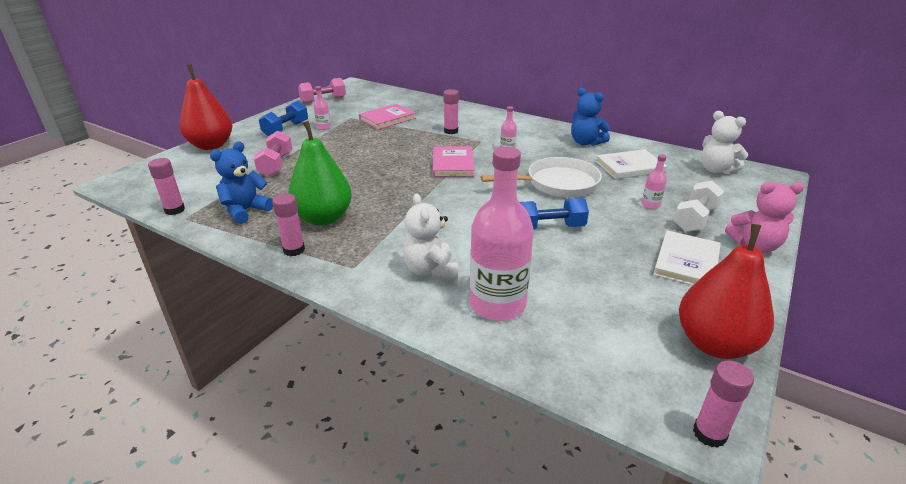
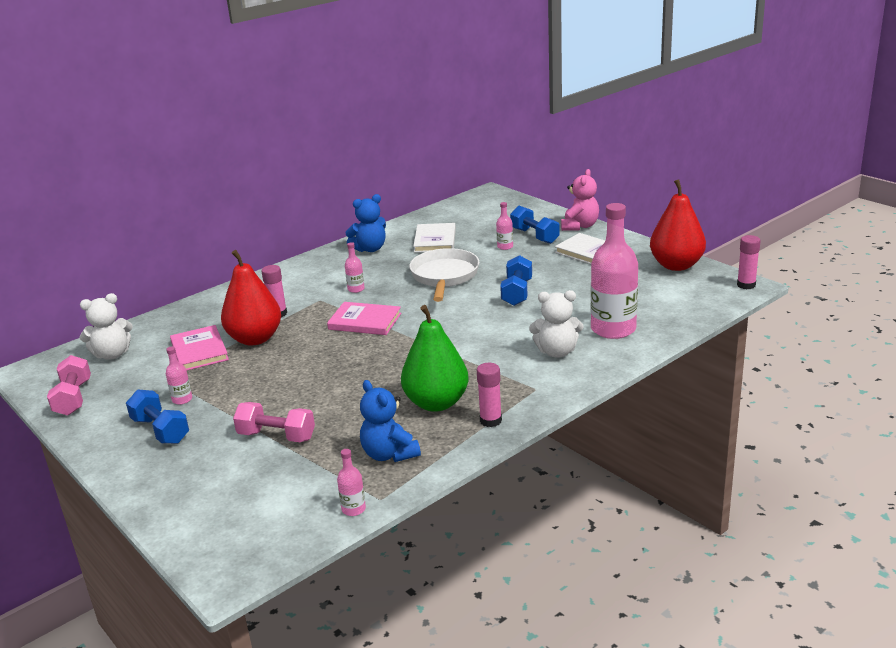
camera: 70 degrees left, 5 degrees down
(174, 210) = (353, 509): pink glue stick -> pink bottle
(211, 145) = (162, 495): red pear -> red pear (255, 339)
(695, 219) = (534, 236): white dumbbell -> blue dumbbell
(716, 170) = (465, 210): white teddy bear -> white teddy bear (112, 354)

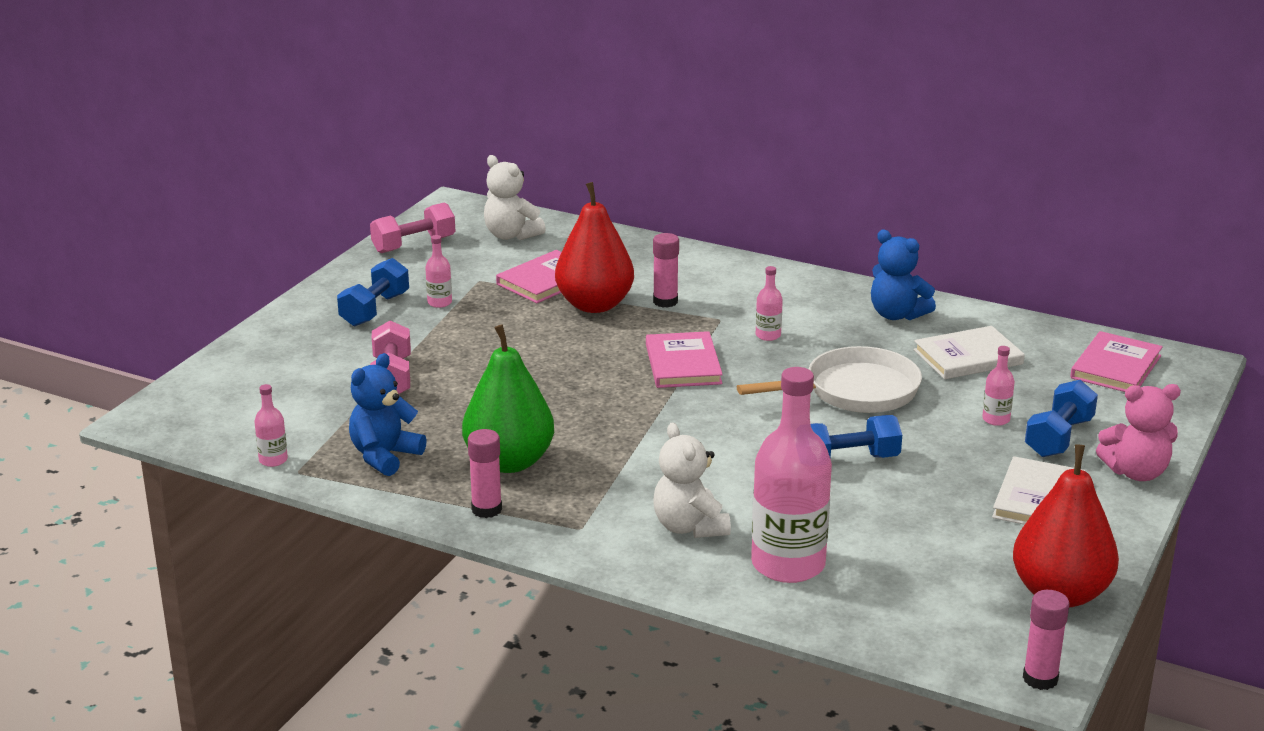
camera: 65 degrees right, 0 degrees up
(478, 209) = (1116, 367): none -> pink book

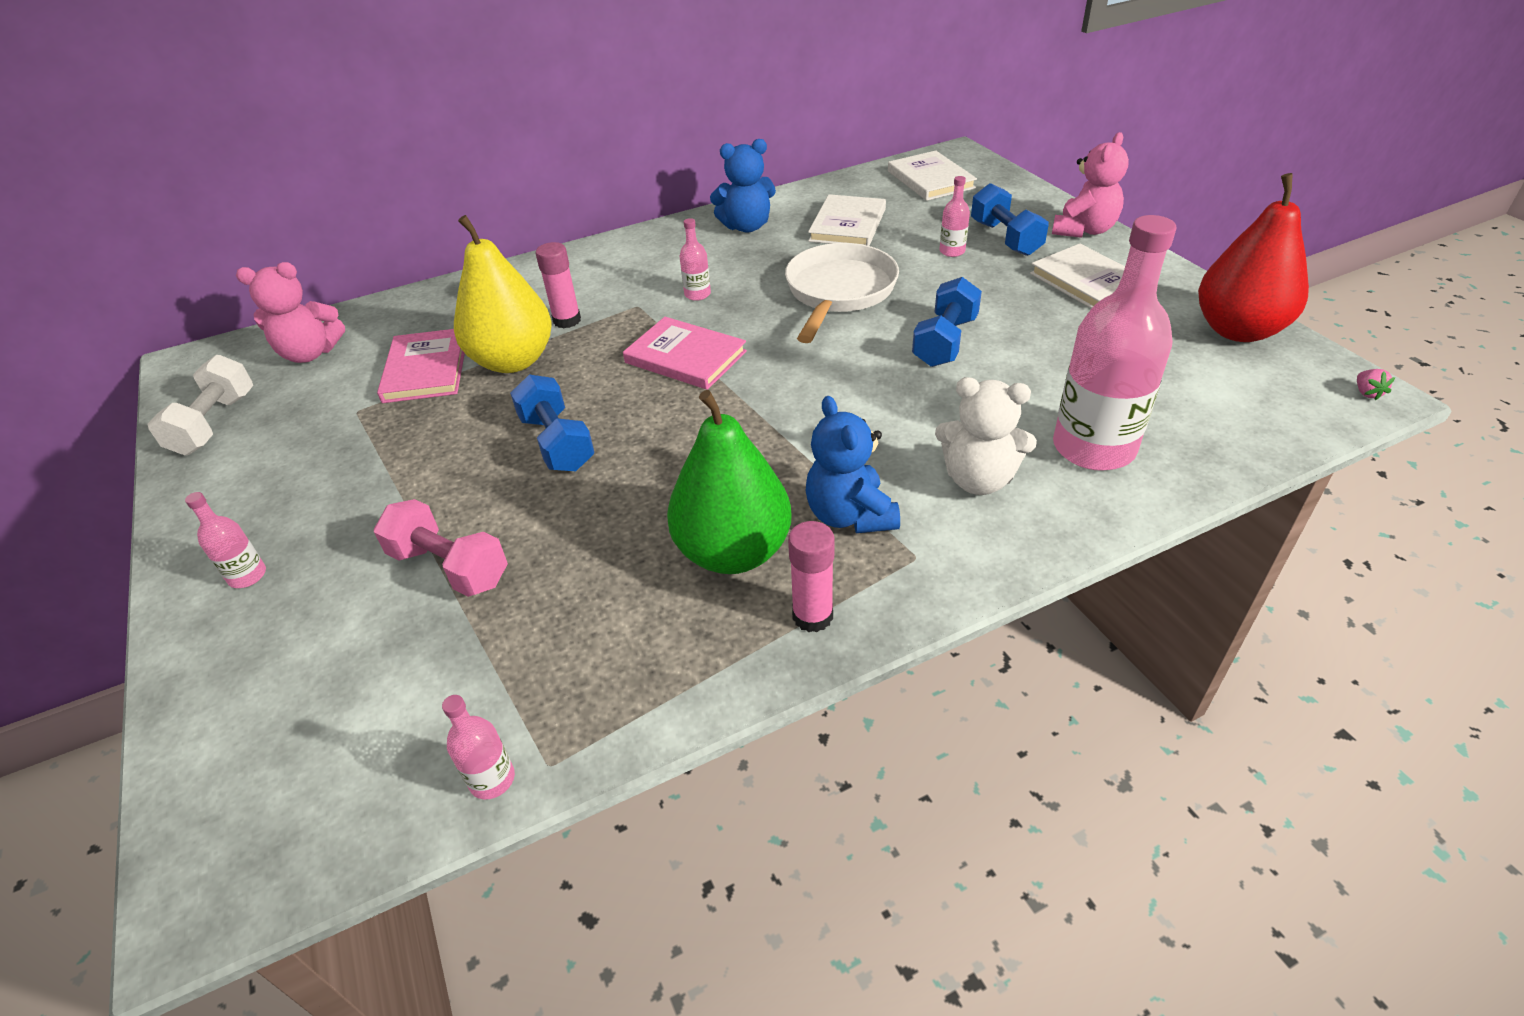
camera: 50 degrees left, 15 degrees up
(375, 309) = (291, 514): blue dumbbell -> blue dumbbell (557, 443)
(384, 456) = (608, 655): blue teddy bear -> blue teddy bear (850, 515)
(414, 245) = (215, 423): pink dumbbell -> white dumbbell
(439, 302) = (354, 458): pink bottle -> pink bottle (247, 576)
(511, 235) = (310, 353): white teddy bear -> pink teddy bear
(594, 305) = (513, 361): red pear -> yellow pear
(1040, 679) = (1367, 393): pink glue stick -> pink strawberry
(1116, 367) = (930, 179): pink book -> white book

